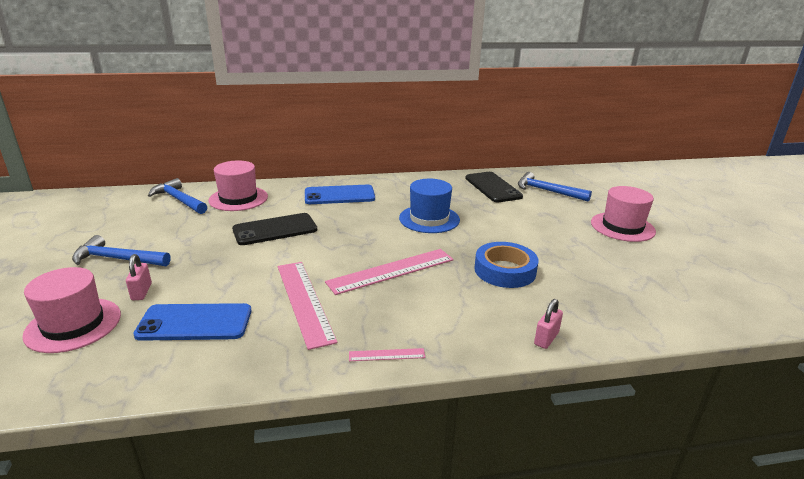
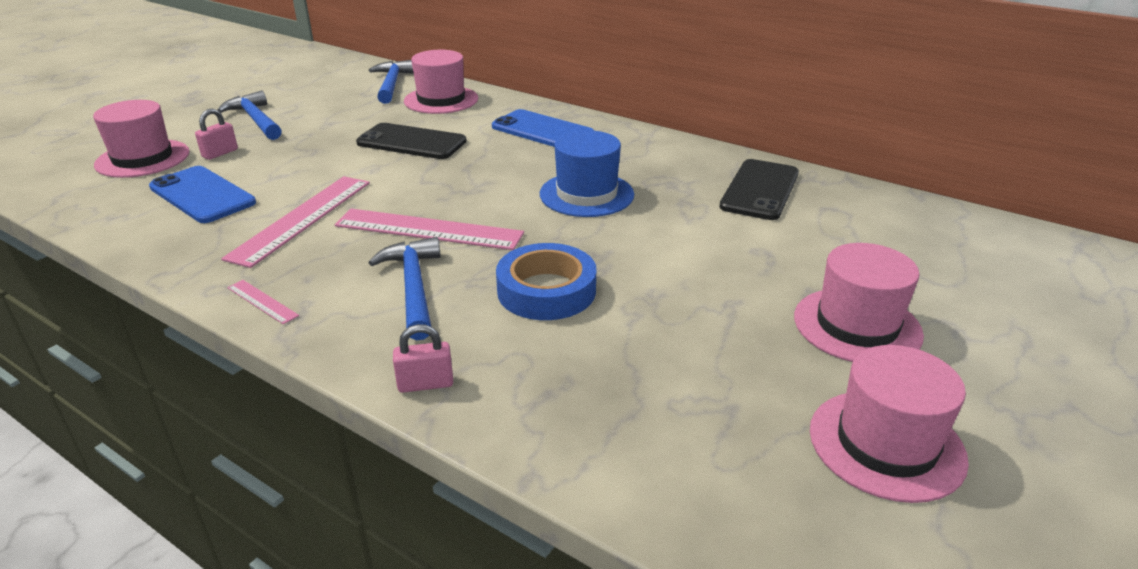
camera: 45 degrees right, 5 degrees up
(547, 191) = (840, 226): blue hammer -> blue hammer (413, 287)
(702, 263) = (886, 444): none -> pink hat

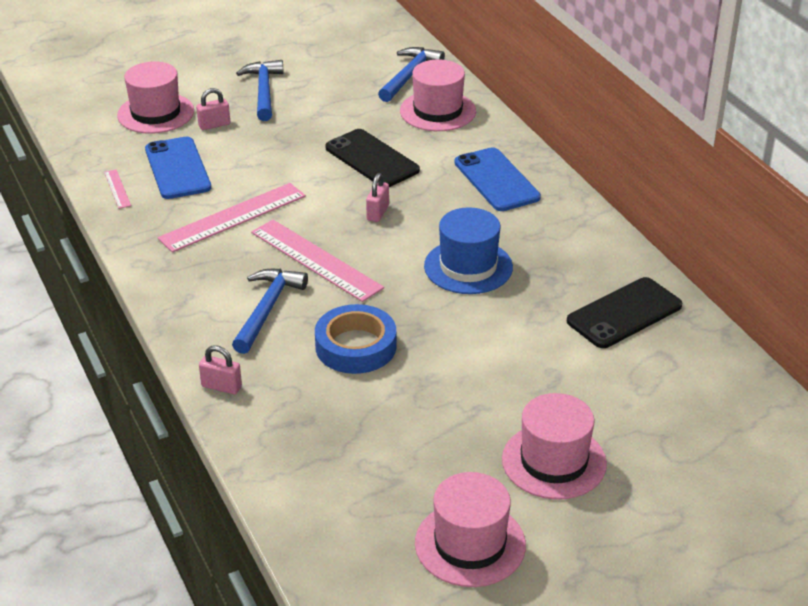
camera: 30 degrees right, 5 degrees up
(262, 301) = (163, 284): pink ruler -> pink ruler (117, 189)
(456, 177) = (377, 213): none -> pink padlock

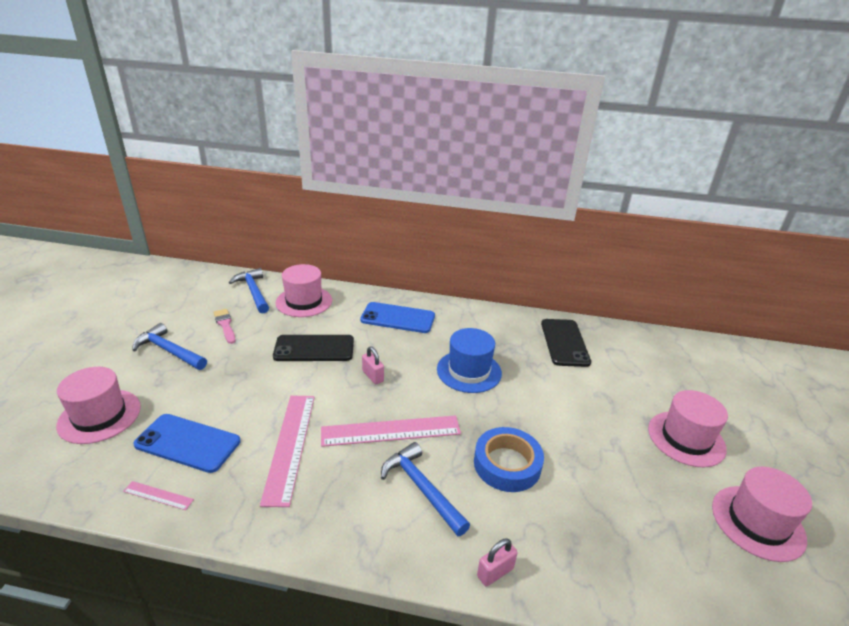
camera: 55 degrees left, 5 degrees down
(214, 125) = (167, 394): pink padlock -> none
(336, 94) = (225, 325): none -> pink brush

